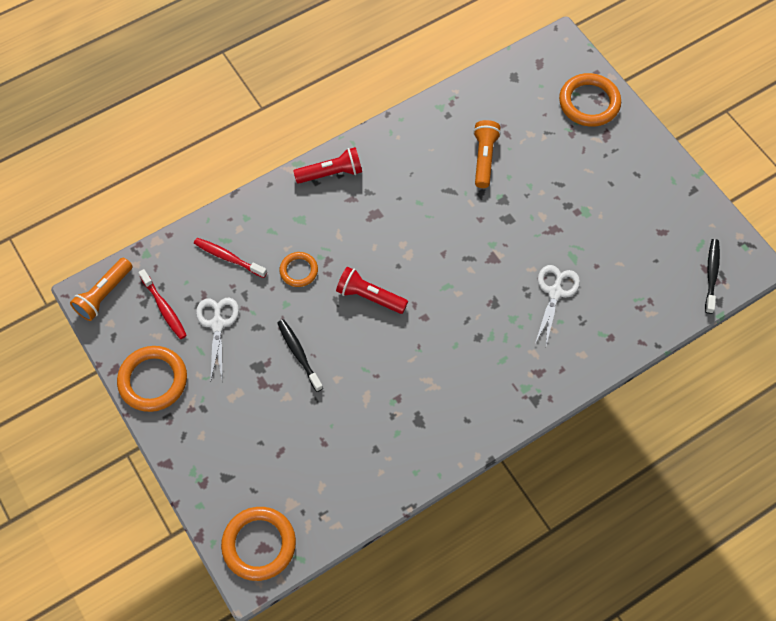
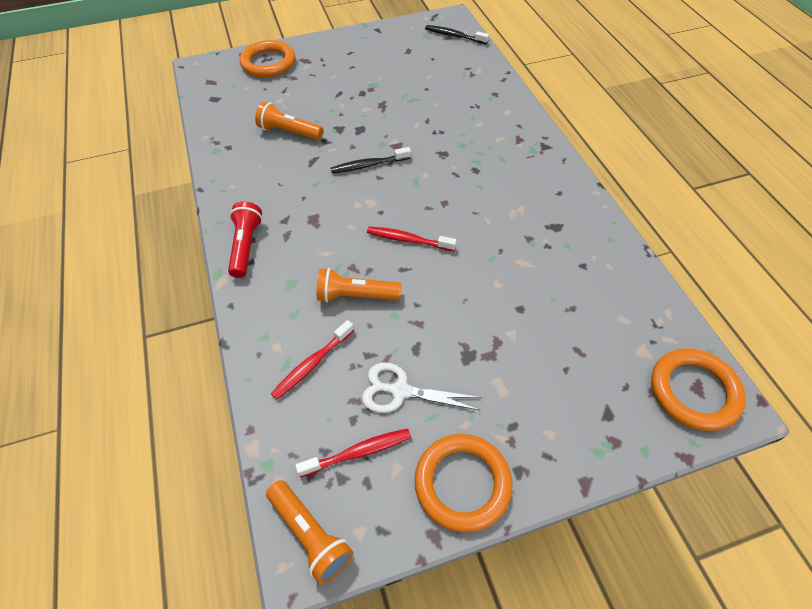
camera: 75 degrees left, 10 degrees down
(299, 270) = (356, 296): orange ring -> orange flashlight
(299, 354) = (460, 313): black toothbrush -> black toothbrush (368, 165)
(369, 296) = (408, 240): red flashlight -> red toothbrush
(555, 292) = (444, 115): white scissors -> none

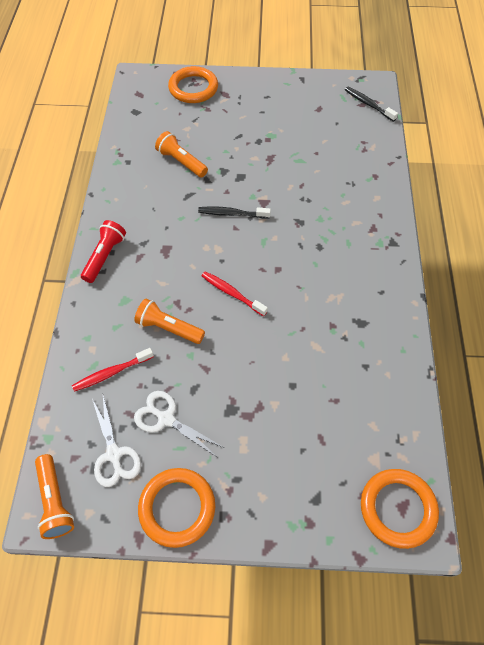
camera: 20 degrees right, 5 degrees up
(358, 452) = (114, 454): red toothbrush -> white scissors

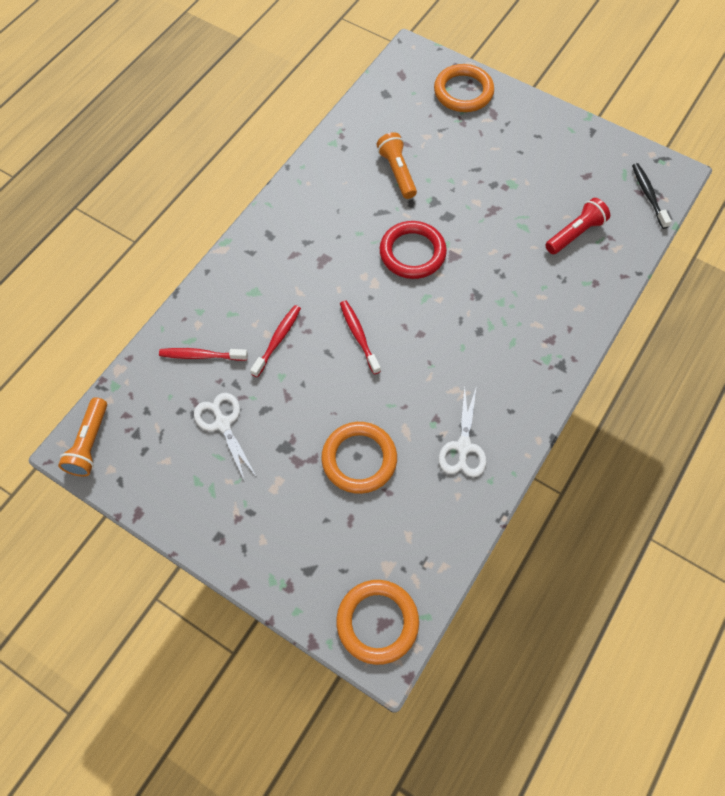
camera: 30 degrees right, 5 degrees up
(105, 256) = (262, 239): red flashlight -> red flashlight (575, 233)
(114, 454) = (160, 431): white scissors -> white scissors (463, 447)
(169, 328) = (278, 340): orange flashlight -> red toothbrush
(177, 508) = (184, 507): orange ring -> orange ring (359, 459)
(232, 214) = (412, 253): black toothbrush -> red ring

